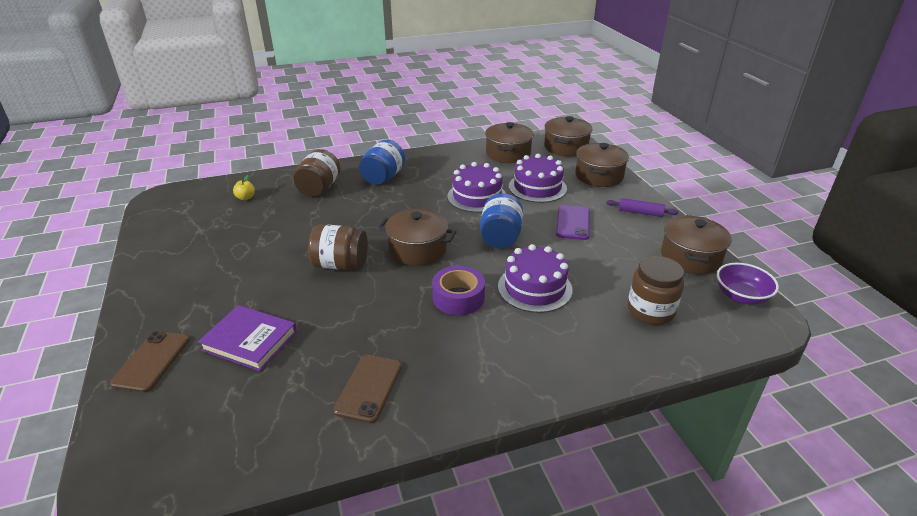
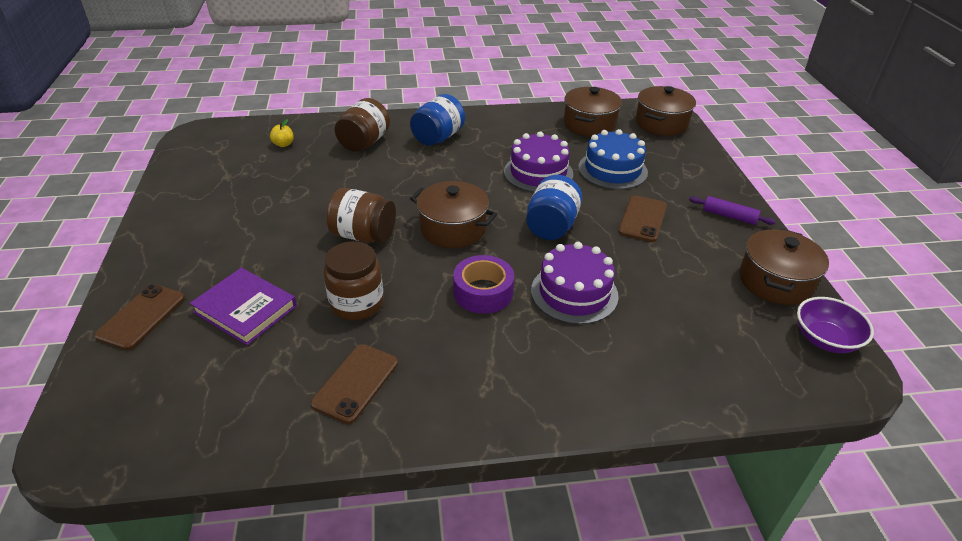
camera: 10 degrees right, 5 degrees up
(537, 187) = (612, 170): purple cake -> blue cake
(573, 223) = (642, 219): purple phone -> brown phone
(599, 176) = (691, 164): brown pot -> none
(650, 311) = (705, 341): brown jar -> brown jar (357, 303)

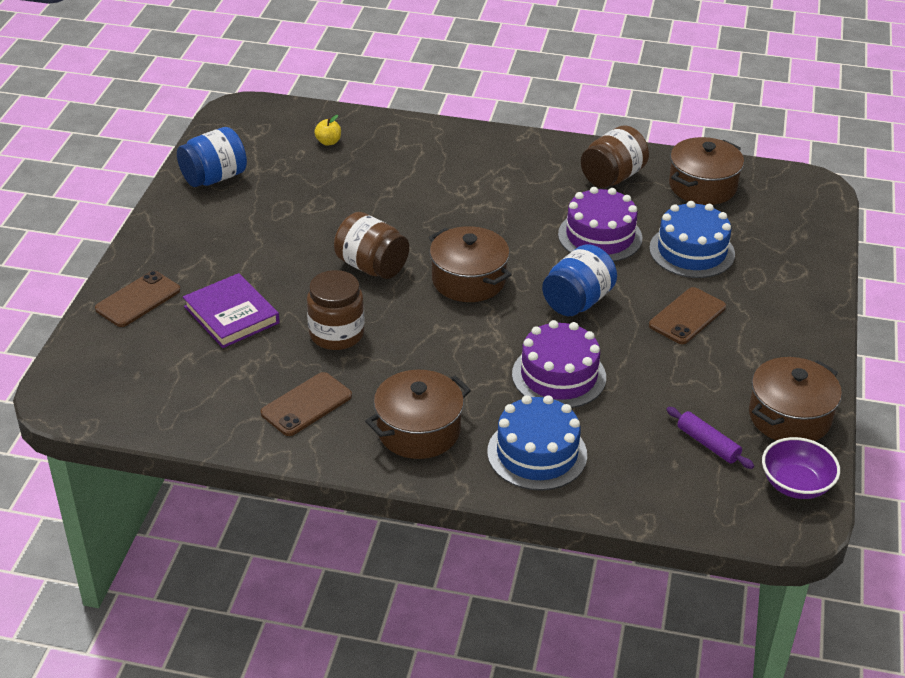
camera: 20 degrees right, 0 degrees up
(364, 143) = (418, 158): brown jar -> brown jar (612, 177)
(438, 137) = (506, 168): blue jar -> blue jar (214, 178)
(483, 292) = (465, 353): purple tape -> none
(599, 372) = (537, 453): none -> blue cake
(661, 123) = (797, 203): brown pot -> brown pot (418, 430)
(729, 216) = (794, 336): purple rolling pin -> purple rolling pin (708, 444)

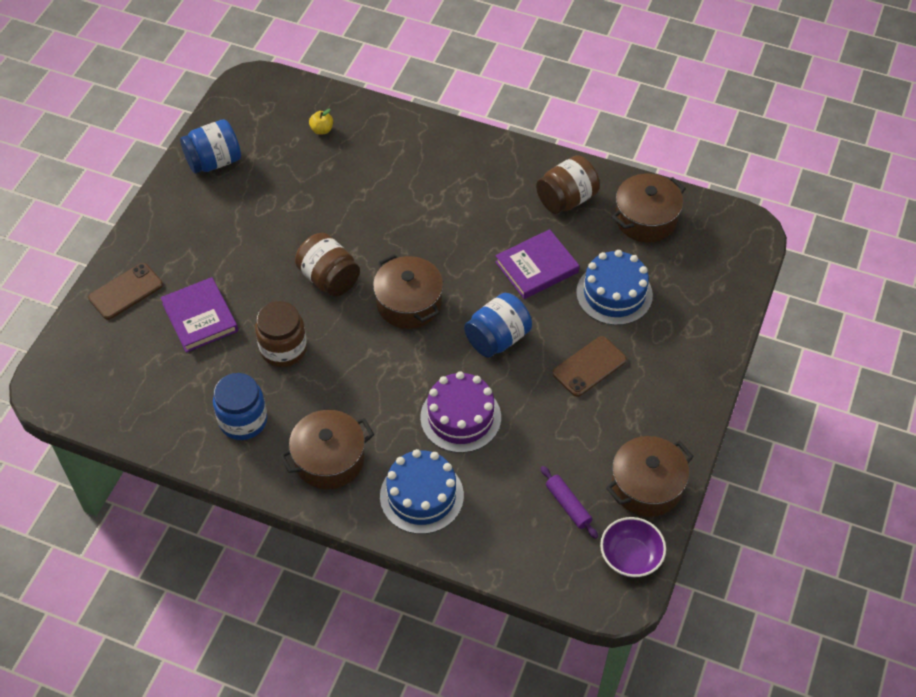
camera: 10 degrees right, 15 degrees up
(306, 404) = (243, 420): brown phone -> blue jar
(600, 236) = (536, 267): purple cake -> purple book

